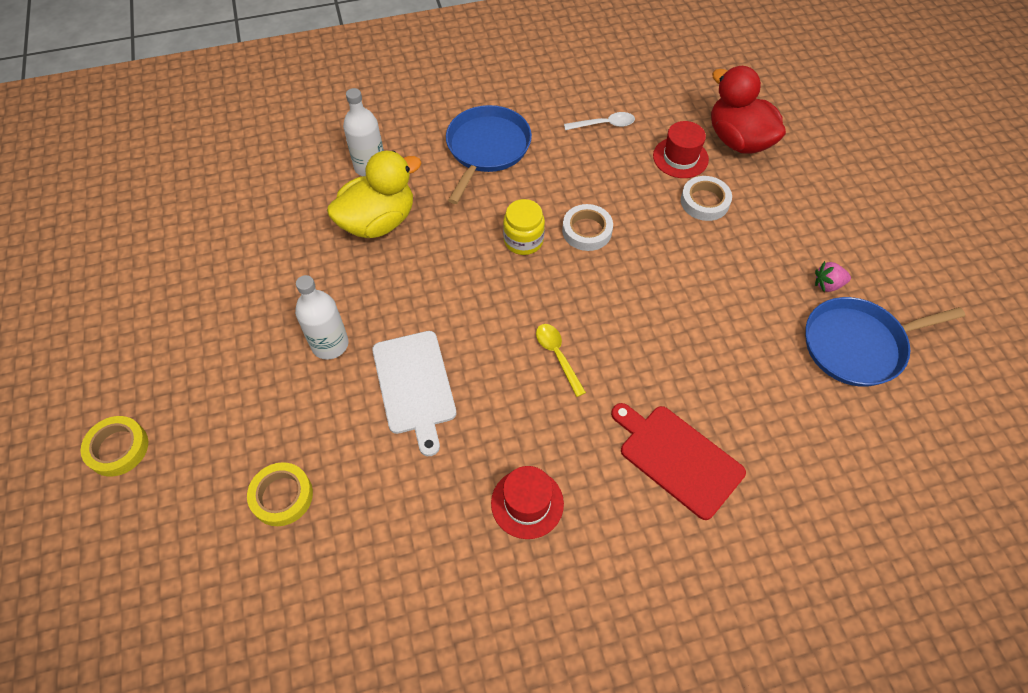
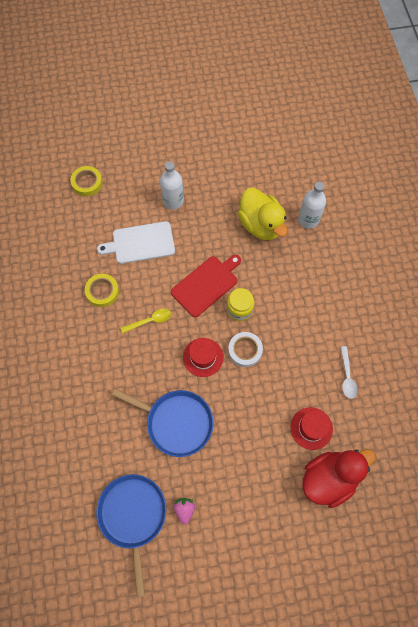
camera: 95 degrees right, 10 degrees up
(118, 448) = (125, 113): yellow tape -> yellow tape (102, 291)
(486, 148) = (323, 292): blue pan -> blue pan (176, 422)
(527, 503) = (62, 295): red hat -> red hat (203, 357)
(677, 458) = (73, 379): red cutting board -> red cutting board (206, 284)
(704, 202) = (266, 437): white tape -> none

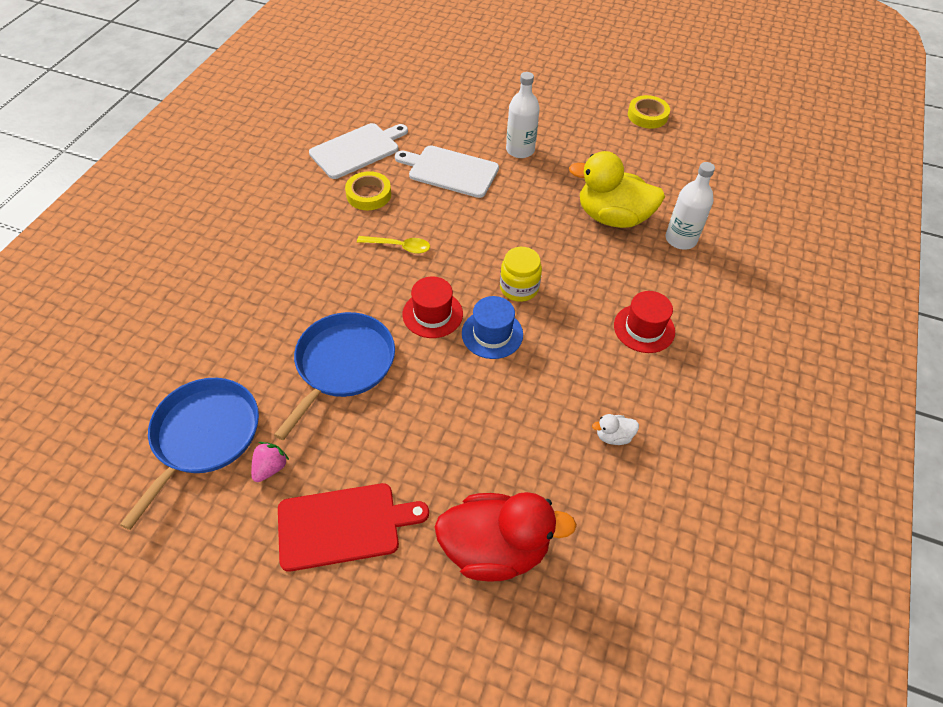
camera: 30 degrees right, 15 degrees down
(68, 259) = (357, 150): none -> white cutting board
(87, 183) = (435, 95): yellow tape -> yellow tape (647, 115)
(176, 422) = (342, 365): blue pan -> blue pan turned 120 degrees counterclockwise
(206, 284) = (496, 244): red cutting board -> red cutting board (343, 525)
(245, 350) = (492, 334): white tape -> blue hat
(261, 225) = (612, 217): yellow duck -> yellow duck turned 105 degrees clockwise
(311, 428) = (515, 470): red hat -> red hat (644, 328)
(347, 376) = (613, 436): white spoon -> white duck

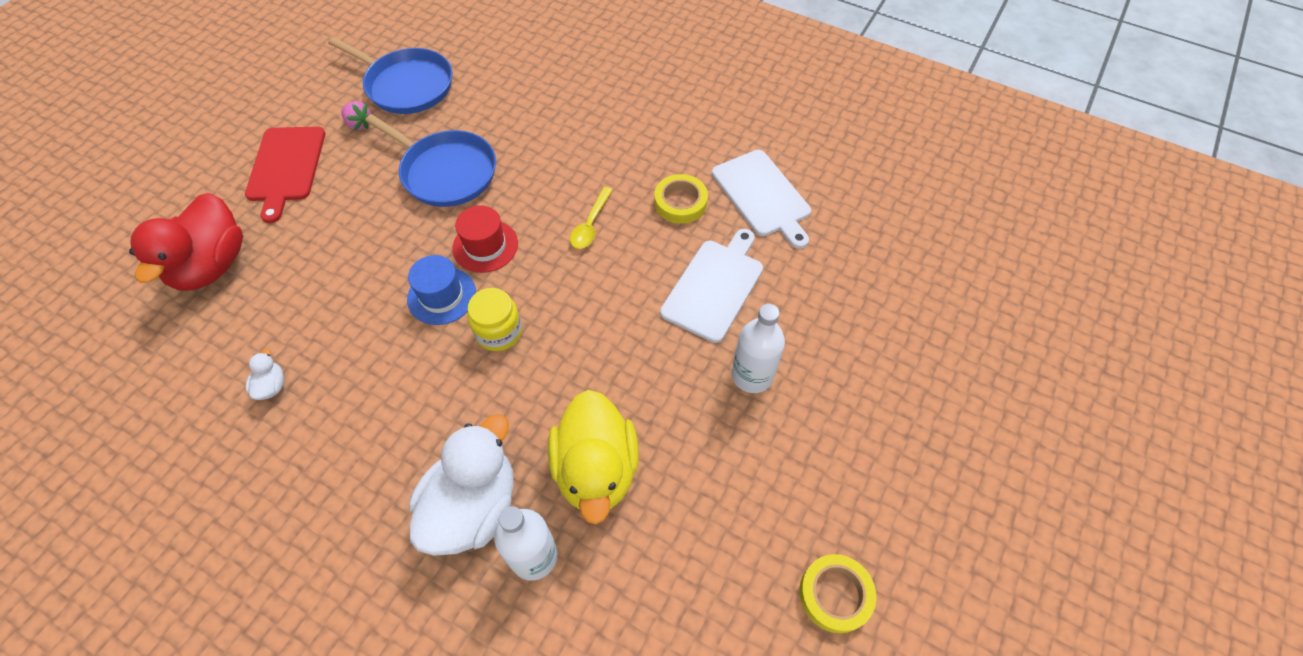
camera: 100 degrees right, 5 degrees up
(612, 217) = (596, 469): yellow duck -> yellow duck turned 150 degrees clockwise
(644, 328) = (396, 458): red hat -> none
(662, 276) = (473, 507): none -> white duck

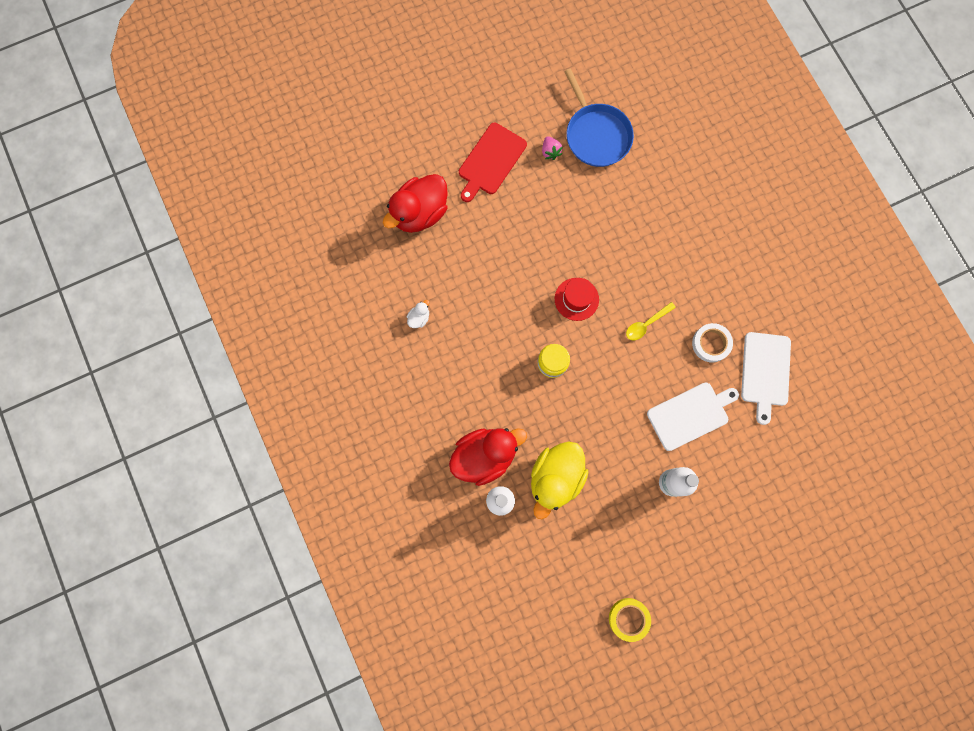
camera: 35 degrees right, 20 degrees up
(441, 296) = (534, 318): blue hat -> none
(446, 172) = (583, 226): blue pan -> none
(473, 507) = (485, 456): white duck -> red duck
(680, 202) = (711, 343): yellow tape -> white tape

